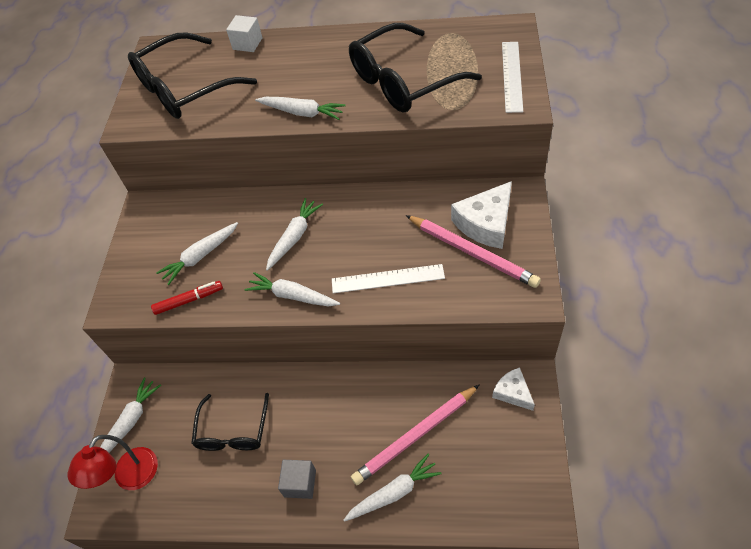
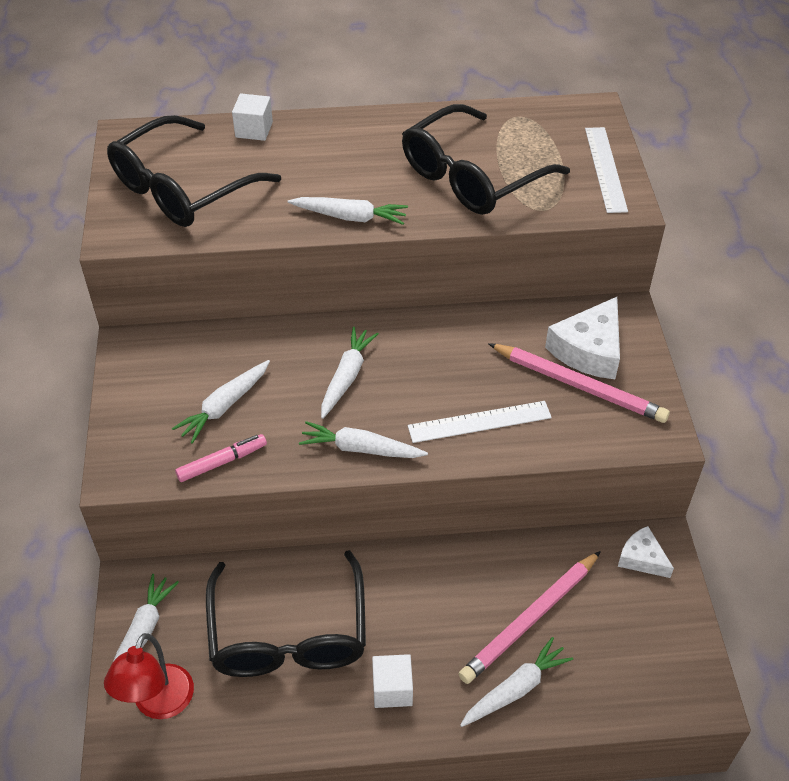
camera: 15 degrees left, 5 degrees down
(189, 300) = (222, 462): red marker -> pink marker
(233, 431) = (288, 634): black glasses -> black glasses, size x1.63
(300, 483) = (392, 689): grey cube -> white cube

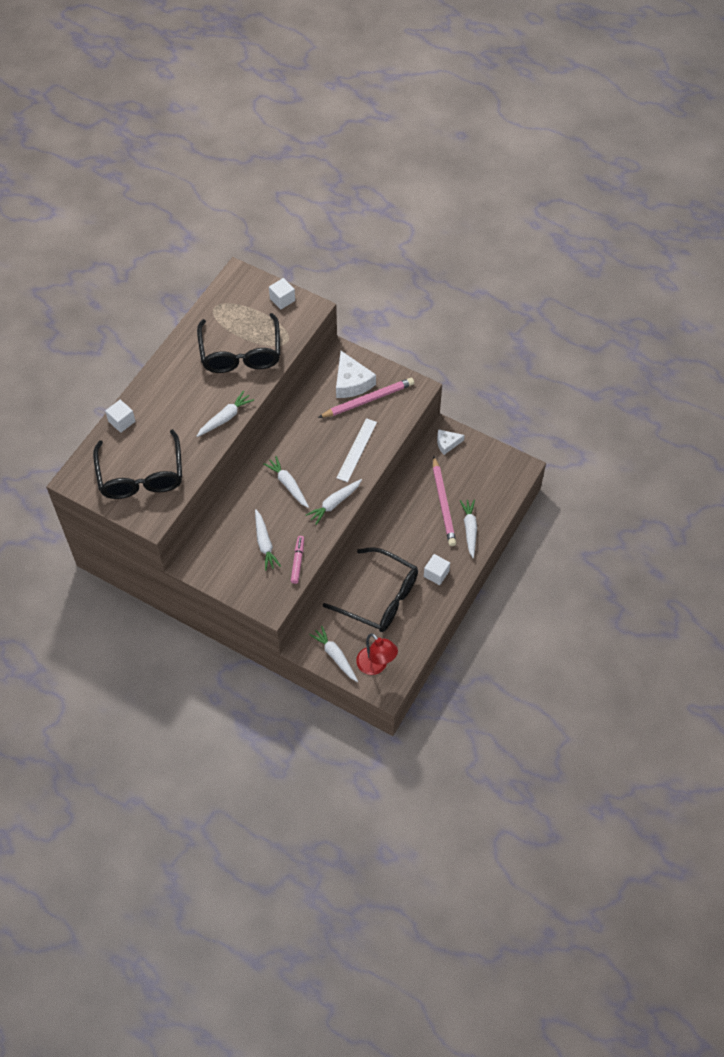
camera: 55 degrees left, 10 degrees up
(605, 169) = (282, 299): white ruler -> white cube

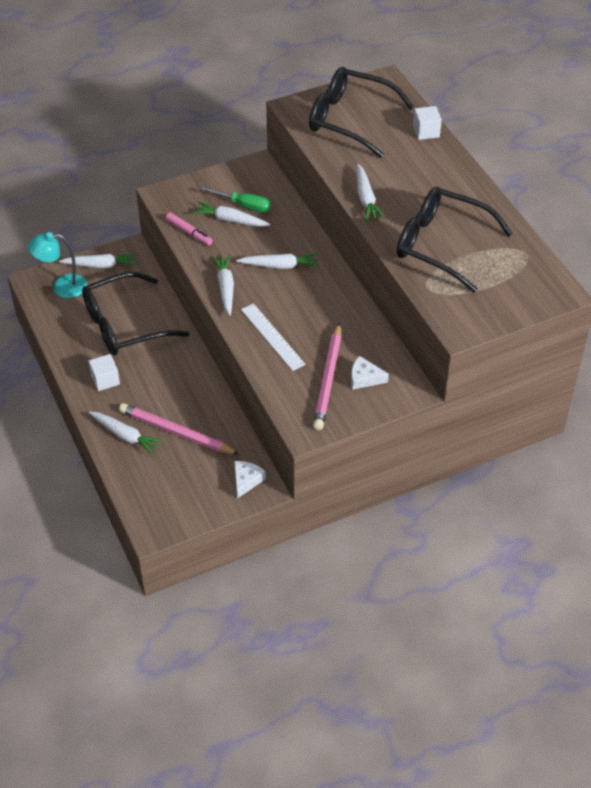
camera: 125 degrees right, 10 degrees down
(242, 545) = (244, 205): none -> green screwdriver
(282, 299) = (493, 312): white cube -> none
(351, 382) = (364, 378): white cheese -> white cheese, size x0.59
(376, 666) = (62, 286): red lamp -> turquoise lamp

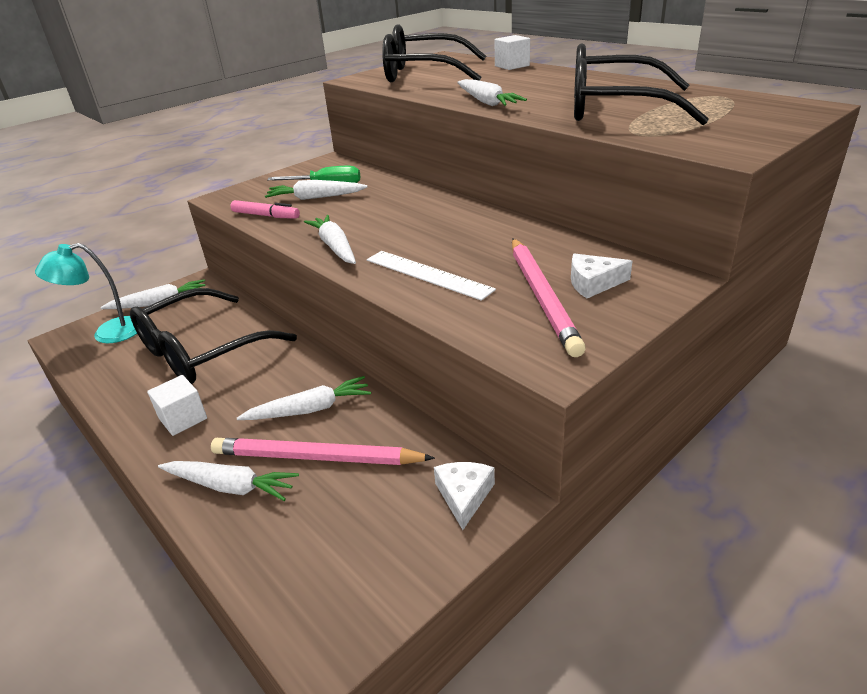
camera: 15 degrees left, 15 degrees down
(280, 266) = (397, 216): white carrot -> white carrot (310, 409)

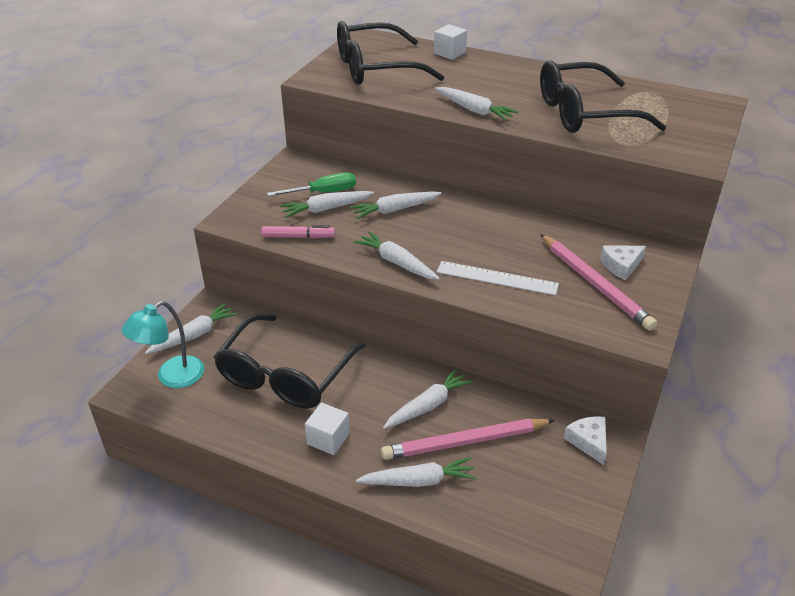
camera: 25 degrees left, 5 degrees up
(380, 205) = (395, 210): none -> white carrot

